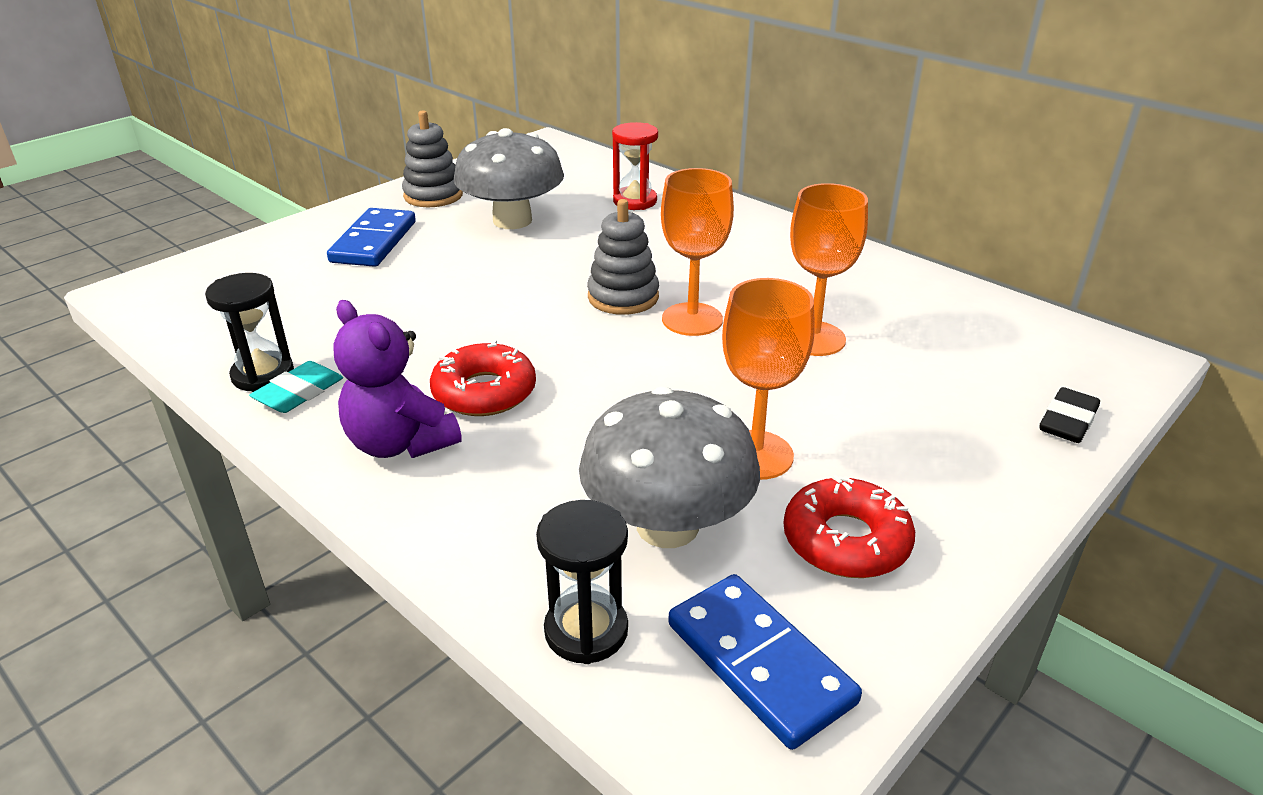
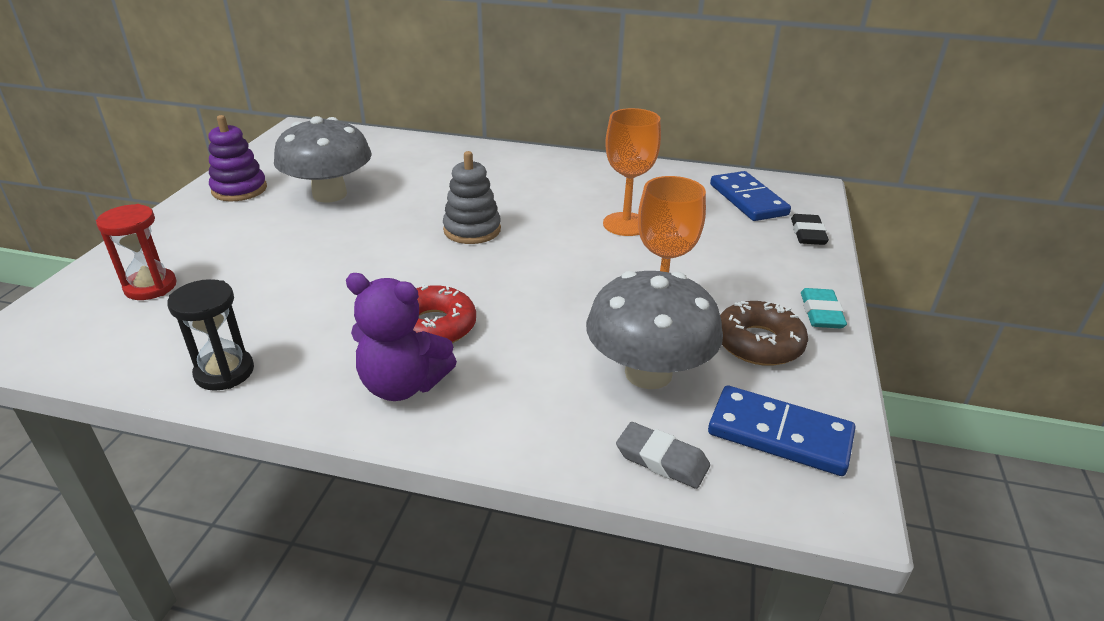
camera: 30 degrees left, 0 degrees up
(299, 393) = (274, 376): turquoise eraser -> turquoise eraser (821, 313)
(374, 242) = (221, 238): blue domino -> blue domino (748, 200)
(433, 195) = (239, 189): grey stacking toy -> purple stacking toy
(586, 630) = (662, 460): black hourglass -> grey eraser
(635, 201) = (415, 159): red hourglass -> red hourglass (150, 287)
(692, 319) = (535, 233): orange goblet -> none
(846, 540) = (758, 343): red donut -> brown donut

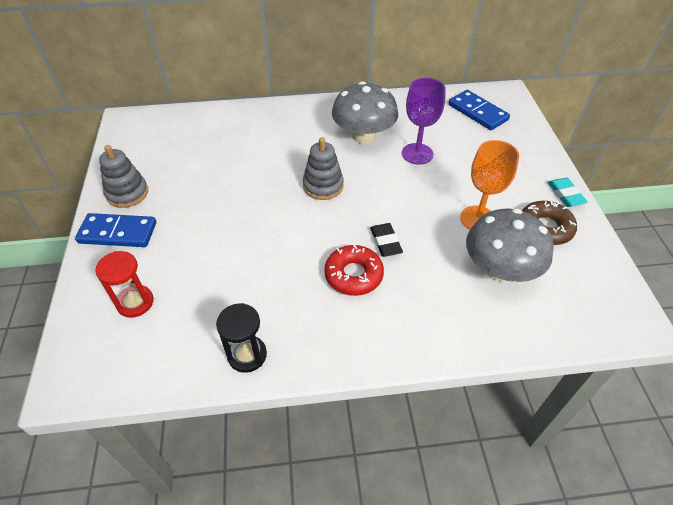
camera: 20 degrees left, 15 degrees up
(239, 189) = (127, 193): purple stacking toy -> grey stacking toy
(329, 194) = (200, 180): grey mushroom -> grey mushroom (363, 136)
(403, 385) = (367, 326): purple teddy bear -> none
(626, 224) = (417, 154): orange goblet -> purple goblet
(662, 460) = (541, 328): grey eraser -> none
(779, 434) = (589, 289): blue domino -> blue domino (118, 233)
(808, 234) = (526, 133): black eraser -> black eraser (385, 242)

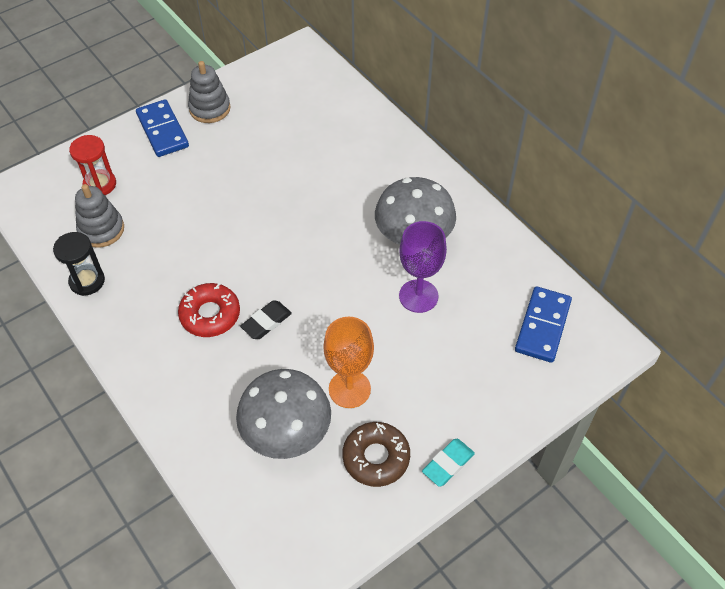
camera: 60 degrees right, 5 degrees up
(323, 186) = (312, 239): grey stacking toy -> grey stacking toy (101, 230)

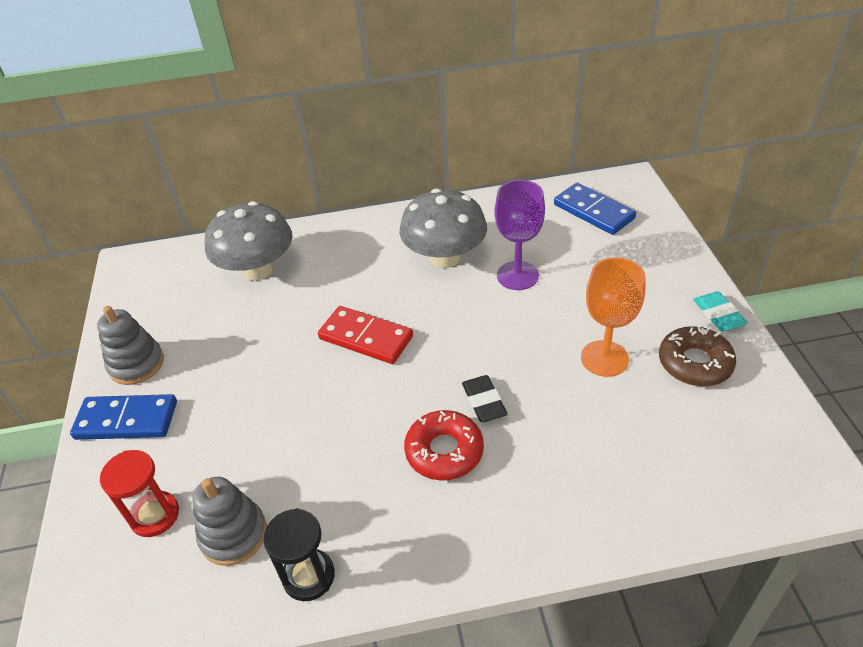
camera: 60 degrees left, 10 degrees down
(286, 432) = (638, 426): grey mushroom -> grey mushroom (257, 270)
(296, 223) = (366, 337): none -> red domino

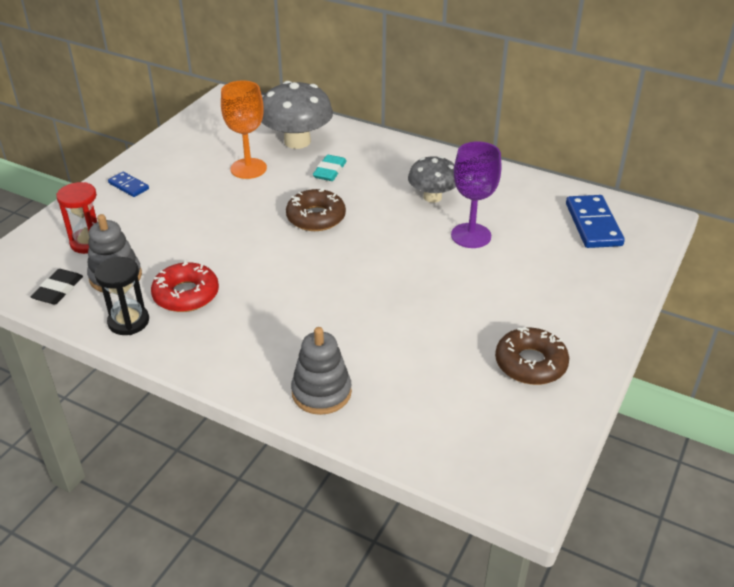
camera: 35 degrees right, 5 degrees down
(127, 420) = (129, 186): blue domino -> blue domino, size x0.55
(136, 364) = (166, 159): grey stacking toy -> grey stacking toy (321, 392)
(366, 337) = (316, 217): red domino -> brown donut
(444, 451) = (282, 308): red donut -> red donut (186, 294)
(445, 257) = (432, 197): grey mushroom -> grey mushroom, size x0.64
(484, 401) = (344, 296): black eraser -> black eraser (58, 290)
(604, 358) = (464, 321): orange goblet -> orange goblet (248, 168)
(718, 314) = (598, 345): turquoise eraser -> turquoise eraser (330, 171)

